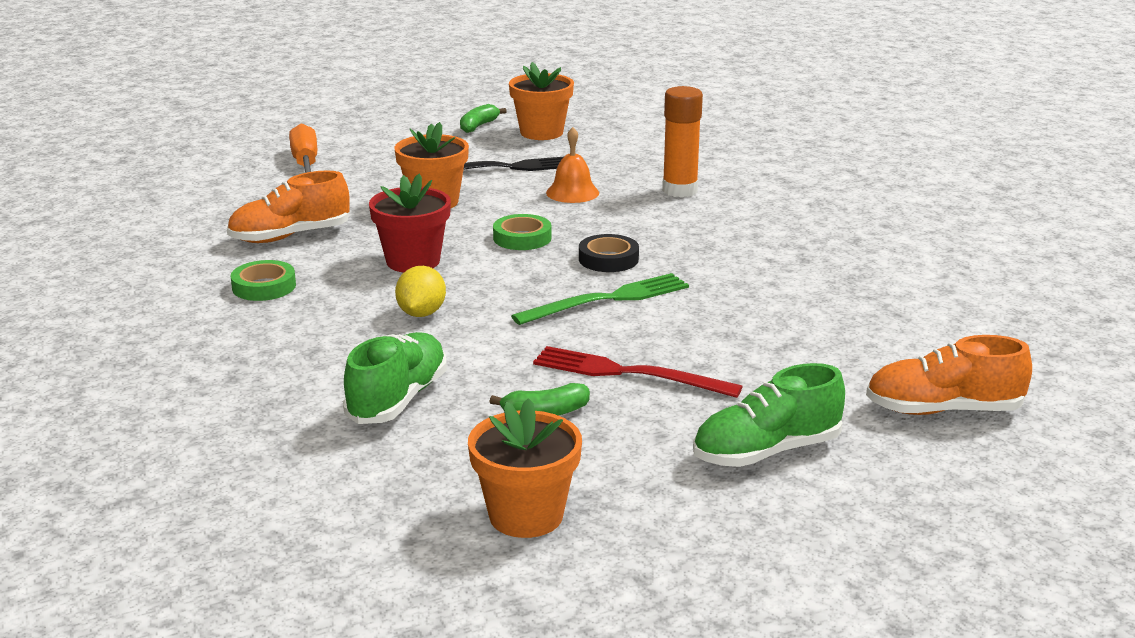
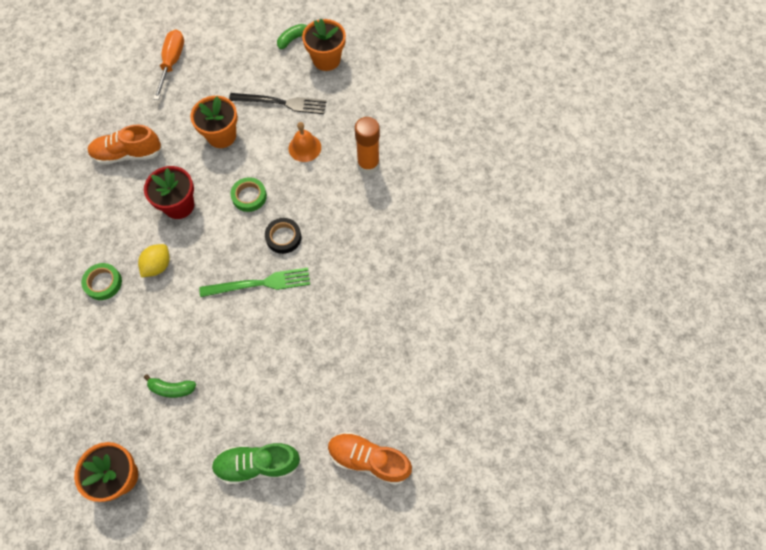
camera: 20 degrees right, 40 degrees up
(264, 286) = (92, 209): green tape -> green tape (103, 283)
(398, 399) = (109, 350): green shoe -> none
(628, 373) = (231, 365): red fork -> none

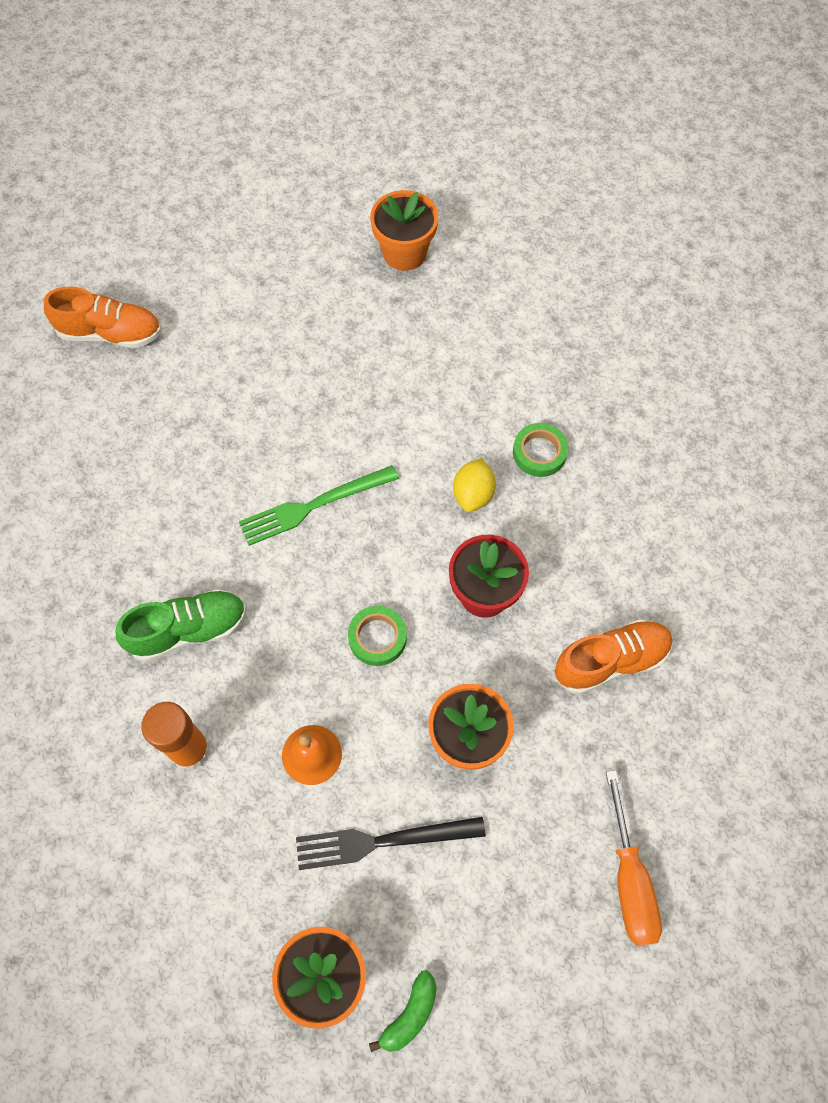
camera: 165 degrees right, 0 degrees up
(172, 388) = (383, 350): green banana -> none
(257, 464) = (246, 299): green shoe -> green shoe (189, 630)
(283, 237) = (300, 583): black tape -> none

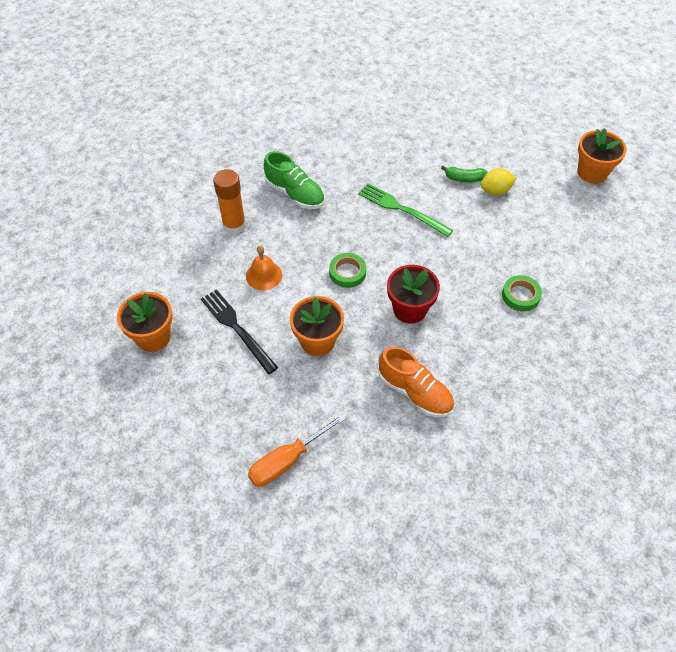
camera: 60 degrees right, 10 degrees down
(111, 333) = (430, 84): orange shoe -> none
(410, 1014) = (153, 384): green banana -> green banana (464, 178)
(473, 494) = (466, 276): yellow lemon -> yellow lemon (495, 191)

